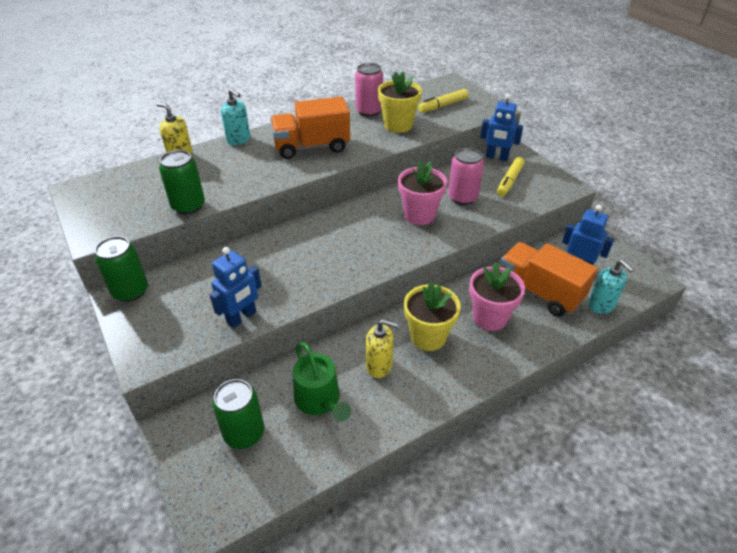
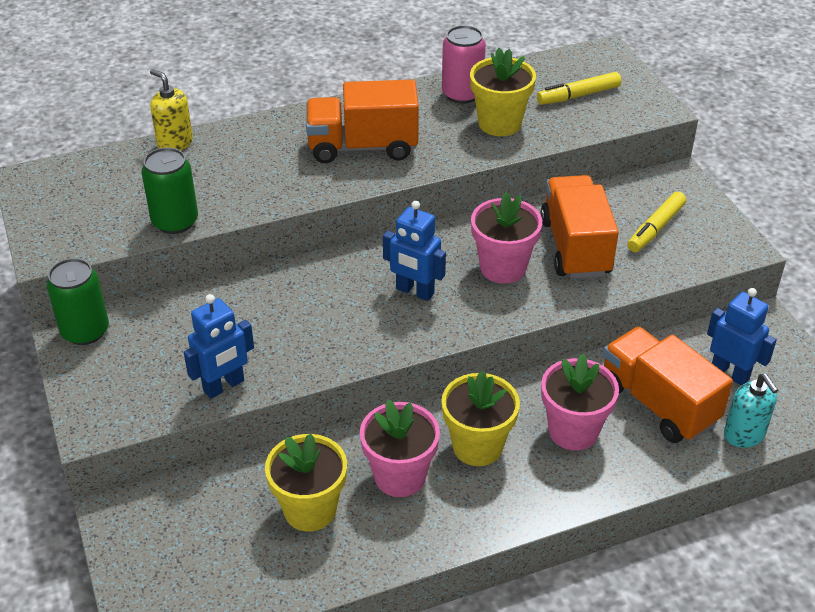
camera: 10 degrees right, 0 degrees up
(239, 140) = (260, 124): turquoise soap dispenser -> none
(244, 433) = (205, 537): green can -> none
(319, 400) = (310, 510): green watering can -> yellow flower pot
(379, 366) = (400, 476): yellow soap dispenser -> pink flower pot
(462, 197) = (575, 247): pink can -> orange truck
(496, 157) = (649, 186): blue robot -> blue robot (414, 291)

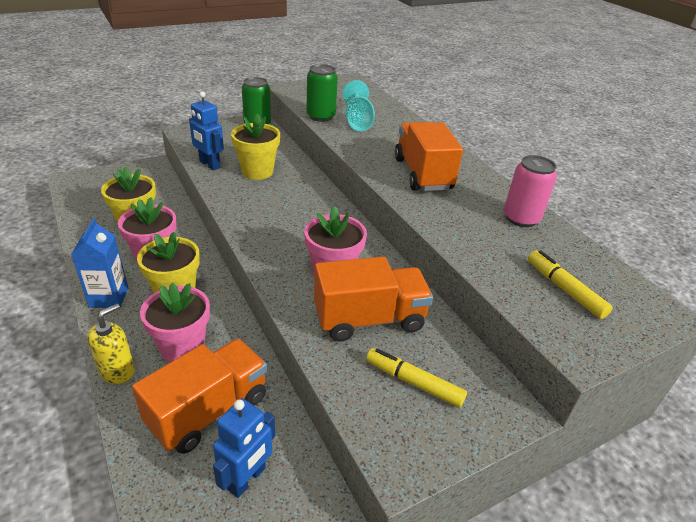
camera: 80 degrees right, 5 degrees down
(175, 143) = (398, 112): yellow soap dispenser -> yellow soap dispenser (117, 371)
(201, 186) = (358, 122): none -> turquoise goblet
(414, 291) = (299, 230): blue robot -> none
(483, 515) = (109, 297): none -> blue carton
(499, 123) = (487, 238): yellow flower pot -> yellow flower pot (257, 171)
(744, 435) = (157, 484): turquoise soap dispenser -> none

